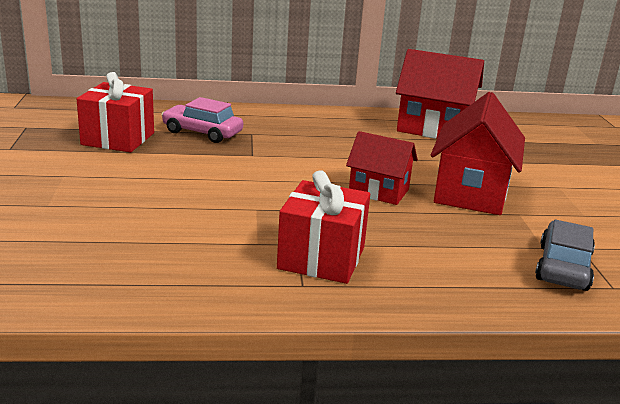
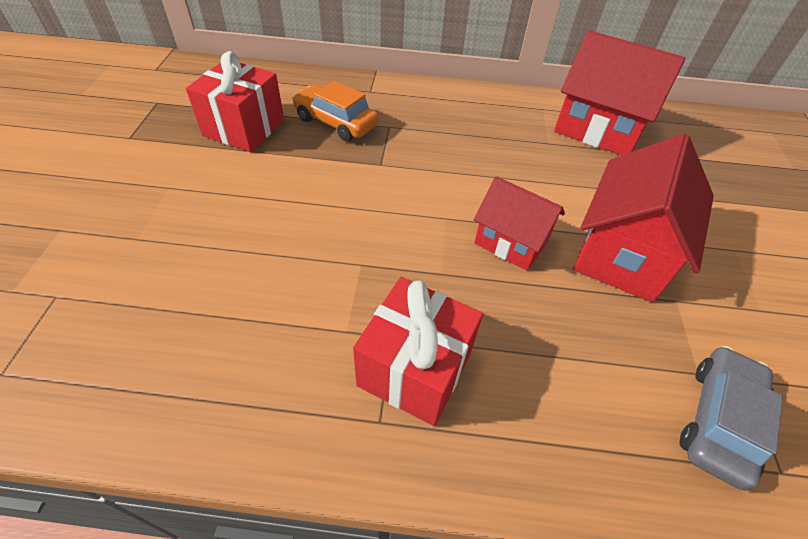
camera: 10 degrees right, 25 degrees up
(202, 133) = (336, 122): pink car -> orange car

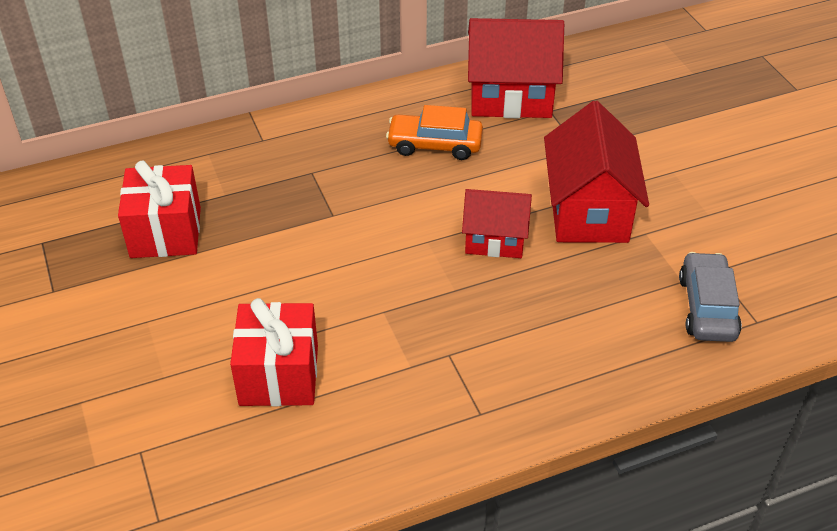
camera: 25 degrees left, 5 degrees down
(336, 122) = (255, 189): orange car -> orange car (435, 145)
(415, 369) = (481, 368): red gift -> red gift (279, 375)

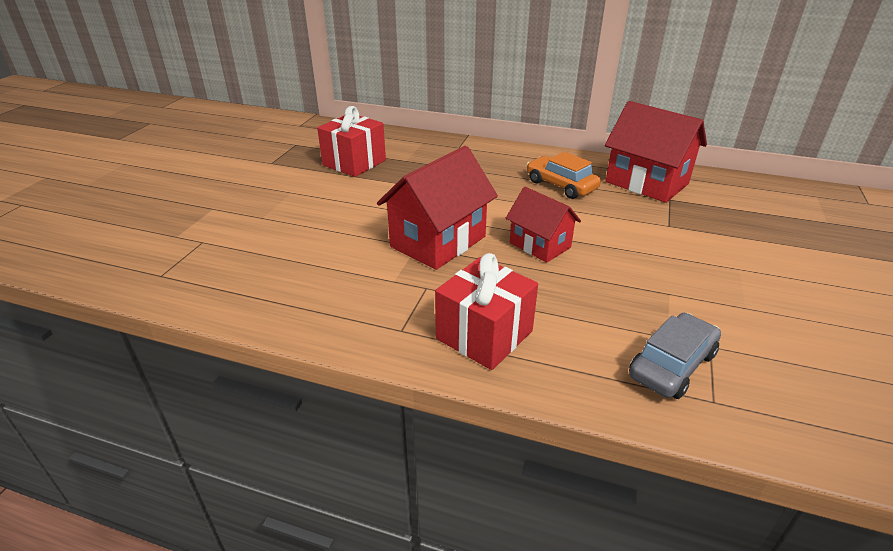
camera: 40 degrees right, 10 degrees down
(279, 375) = (315, 245): red gift -> red gift (484, 335)
(588, 211) = (633, 260): red house -> red house (438, 241)

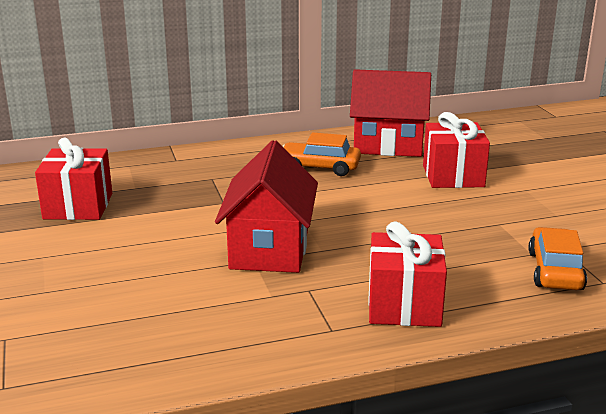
camera: 35 degrees left, 10 degrees down
(540, 245) = (362, 222): red house -> none
(672, 365) = (555, 271): grey car -> orange car
(676, 230) = (453, 176): none -> red gift

